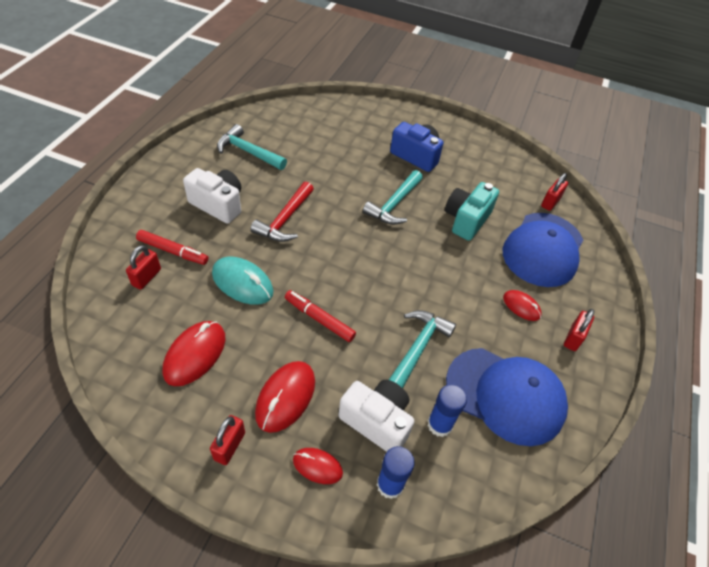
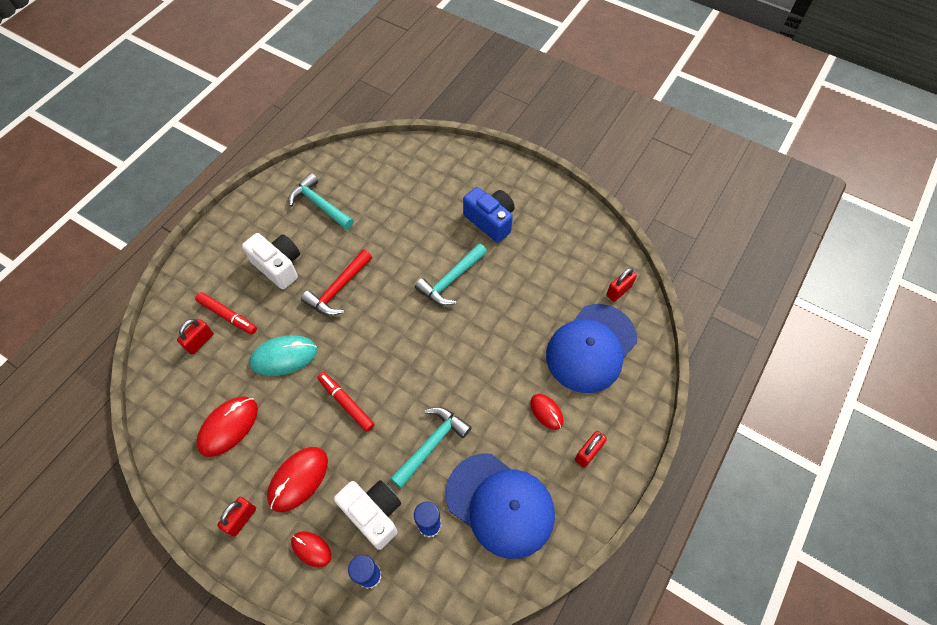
camera: 15 degrees right, 10 degrees up
(242, 283) = (284, 357): turquoise mouse -> turquoise mouse turned 60 degrees counterclockwise
(466, 220) = (521, 305): turquoise camera -> none

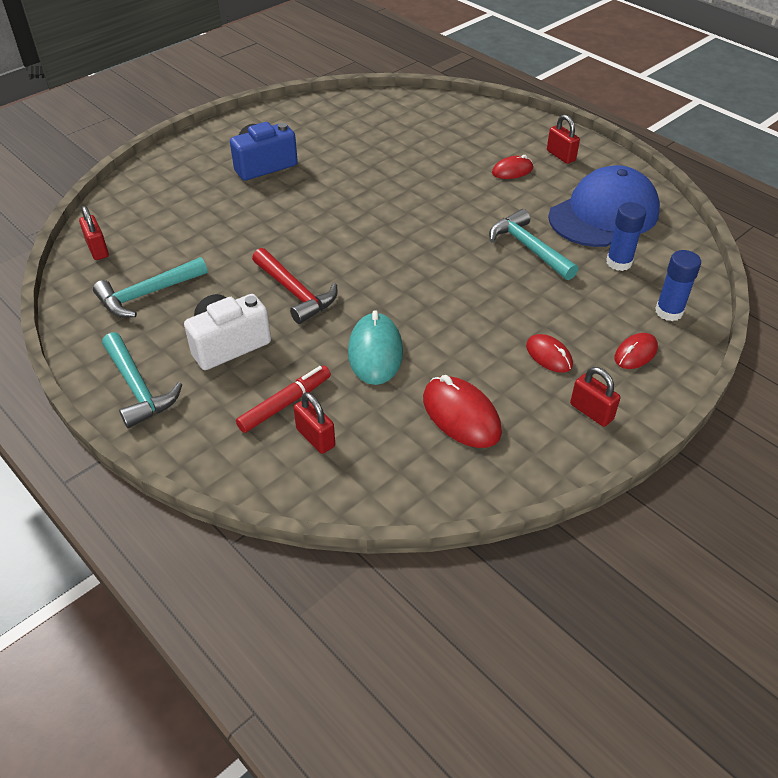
camera: 75 degrees left, 15 degrees down
(298, 479) = (549, 356): red mouse -> red mouse, size x0.60
(346, 403) = (460, 305): red marker -> none
(373, 514) = (601, 300): white camera -> none
(451, 280) = (328, 204): turquoise hammer -> turquoise hammer (138, 388)
(591, 348) = (451, 133): blue cap -> none
(619, 291) = (394, 107): red padlock -> red padlock (97, 249)

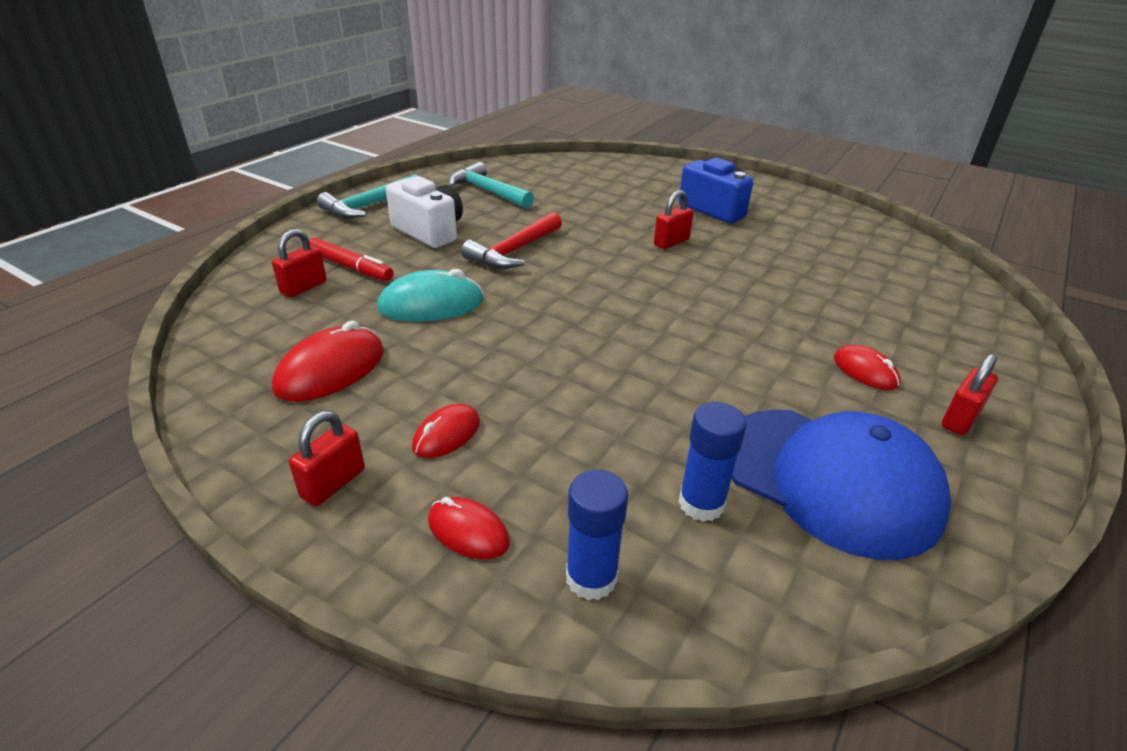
camera: 75 degrees right, 10 degrees down
(97, 249) = (538, 166): red padlock -> red padlock (671, 242)
(528, 248) = (682, 400): turquoise hammer -> none

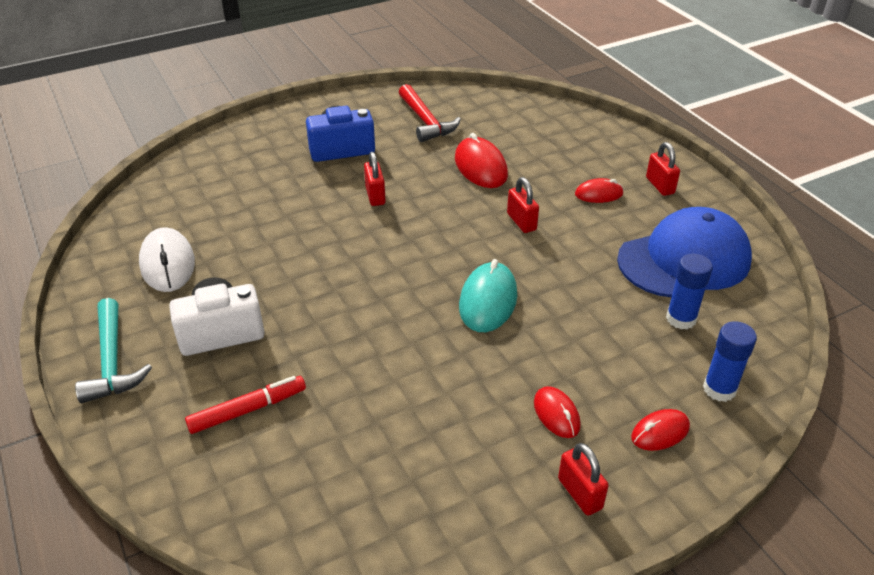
camera: 60 degrees left, 5 degrees up
(303, 287) = (262, 456): red padlock -> red padlock (521, 222)
(331, 370) = (429, 464): red mouse -> red mouse (480, 167)
(431, 305) = (366, 371): turquoise mouse -> turquoise mouse (488, 301)
(487, 191) = (167, 264): turquoise hammer -> white mouse
(513, 251) = (313, 289): red hammer -> red hammer (426, 121)

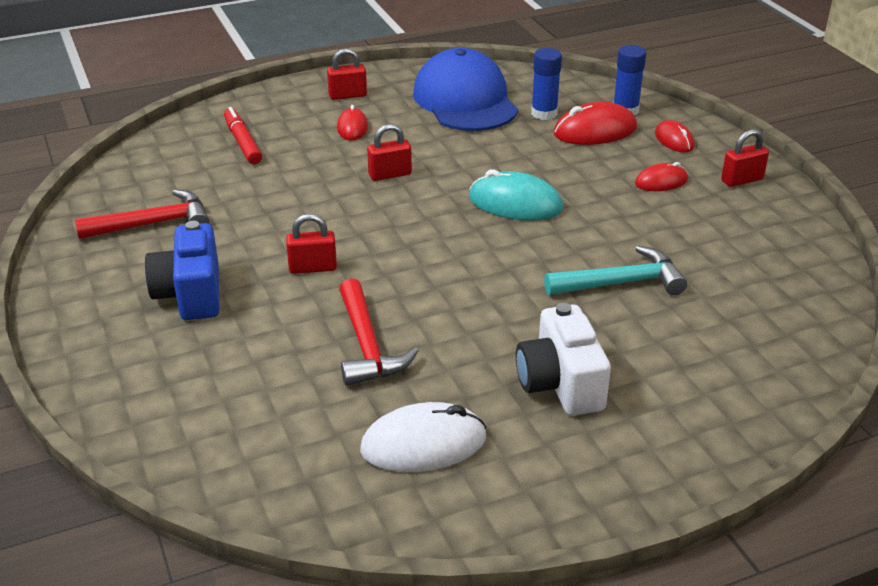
camera: 85 degrees left, 5 degrees down
(112, 362) = (615, 474): turquoise hammer -> turquoise hammer (622, 283)
(248, 410) = (680, 356): red marker -> red marker (243, 142)
(277, 230) = (367, 346): none -> red hammer
(480, 167) = (277, 191): red mouse -> red mouse (595, 131)

